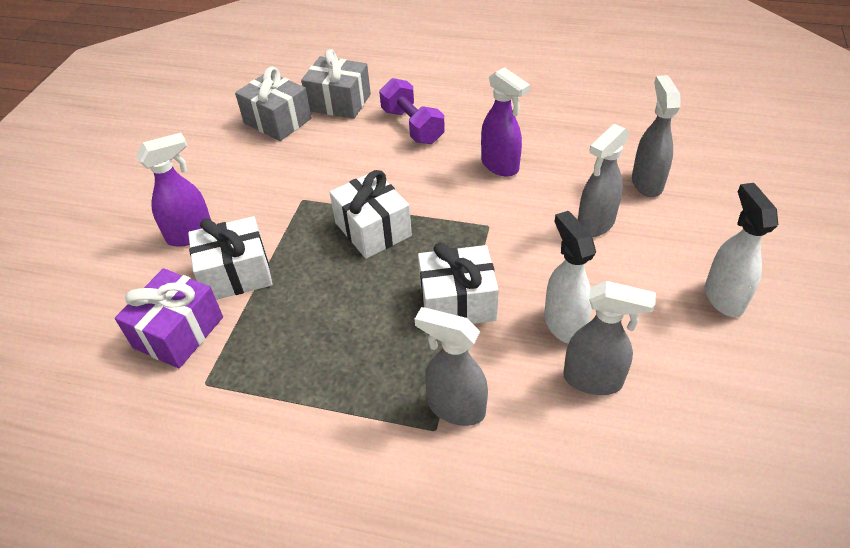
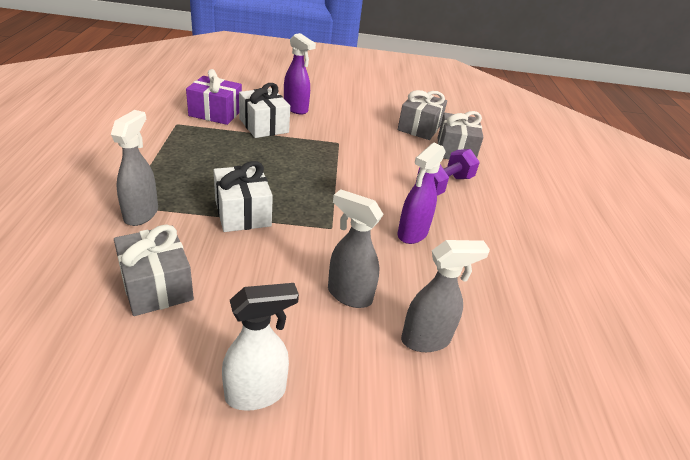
camera: 70 degrees right, 10 degrees down
(373, 229) = (314, 172): white gift -> none
(563, 324) = (219, 269): white spray bottle -> none
(593, 380) = (156, 285): grey spray bottle -> grey gift

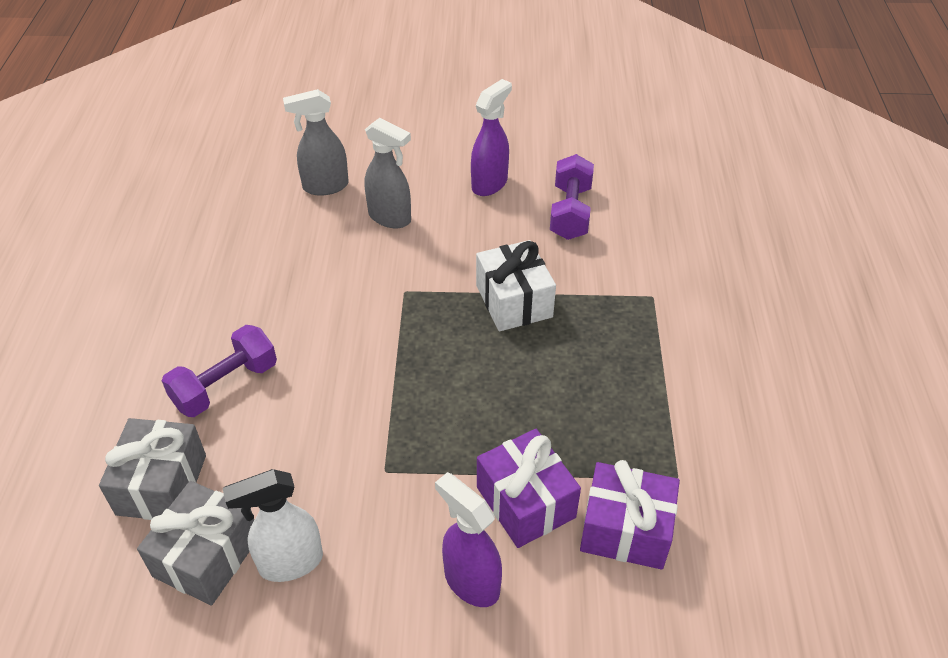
camera: 175 degrees left, 10 degrees up
(141, 214) = (627, 287): grey spray bottle -> none
(156, 285) = (570, 212): grey gift -> purple dumbbell
(256, 393) = (464, 147): white spray bottle -> white spray bottle (290, 563)
(263, 125) = (525, 502): white gift -> purple gift
(412, 234) = (304, 292): purple spray bottle -> purple spray bottle (490, 184)

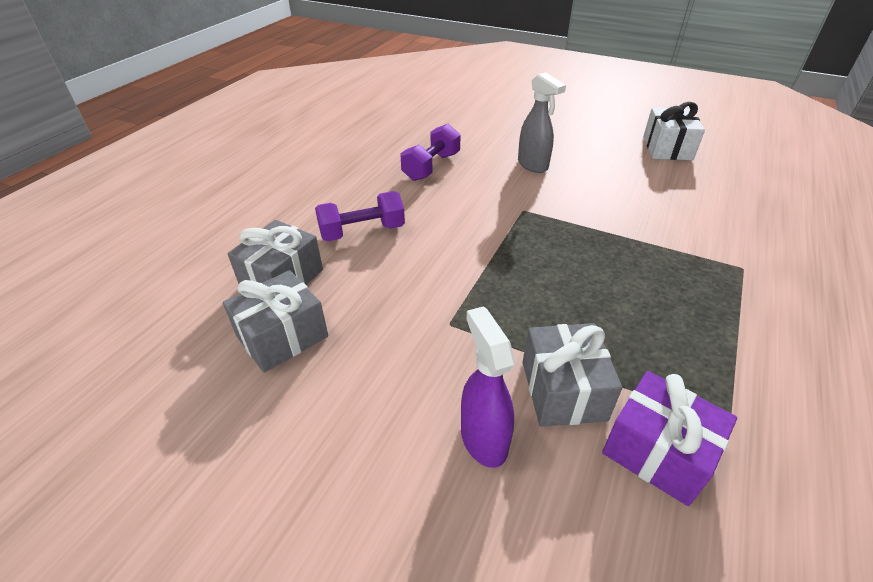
camera: 25 degrees right, 5 degrees down
(290, 563) = (339, 364): white spray bottle -> none
(325, 186) = (494, 139): grey spray bottle -> none
(490, 184) = (620, 163): purple spray bottle -> none
(514, 301) = (611, 239): white gift -> white gift (667, 148)
(525, 502) = (563, 390): purple gift -> grey gift
(570, 212) = (682, 194): purple dumbbell -> purple dumbbell (431, 167)

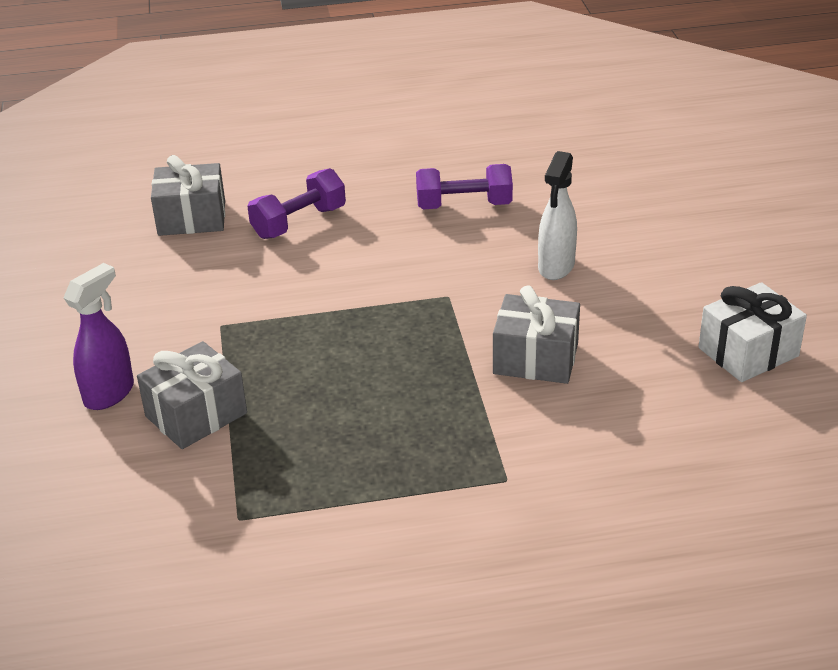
camera: 55 degrees right, 5 degrees down
(282, 336) = (128, 255): grey gift -> grey gift (535, 358)
(362, 232) = (299, 222): purple dumbbell -> purple dumbbell turned 75 degrees counterclockwise
(533, 165) = (556, 267): grey spray bottle -> white spray bottle
(657, 451) = (171, 485): purple gift -> none

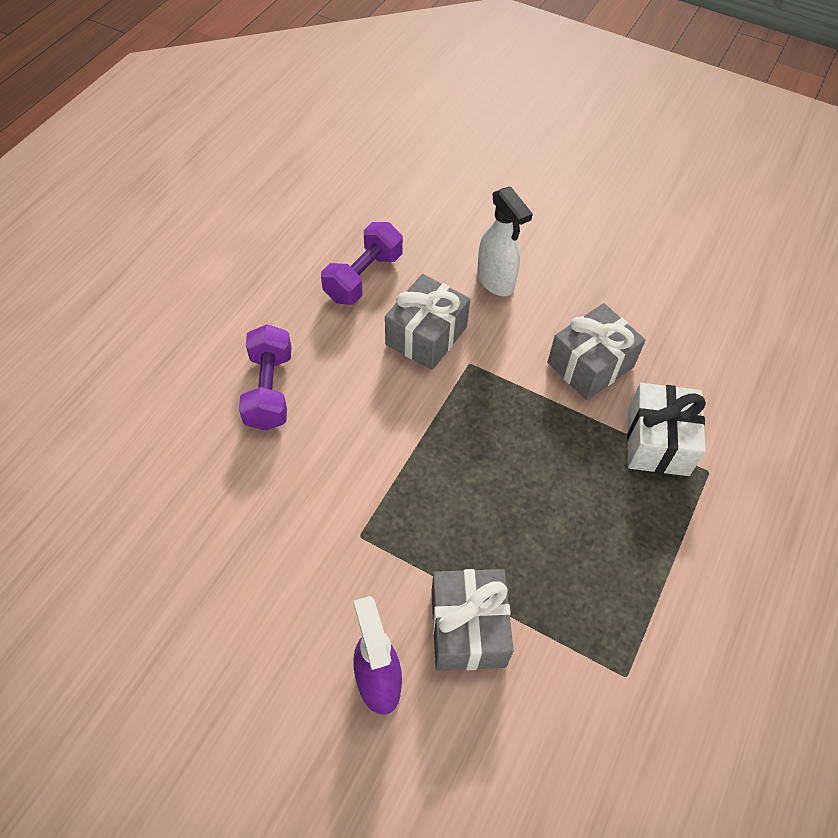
camera: 55 degrees left, 20 degrees up
(192, 218) = (174, 460): grey gift -> grey gift (426, 336)
(748, 352) = (679, 257): white gift -> white gift (657, 442)

